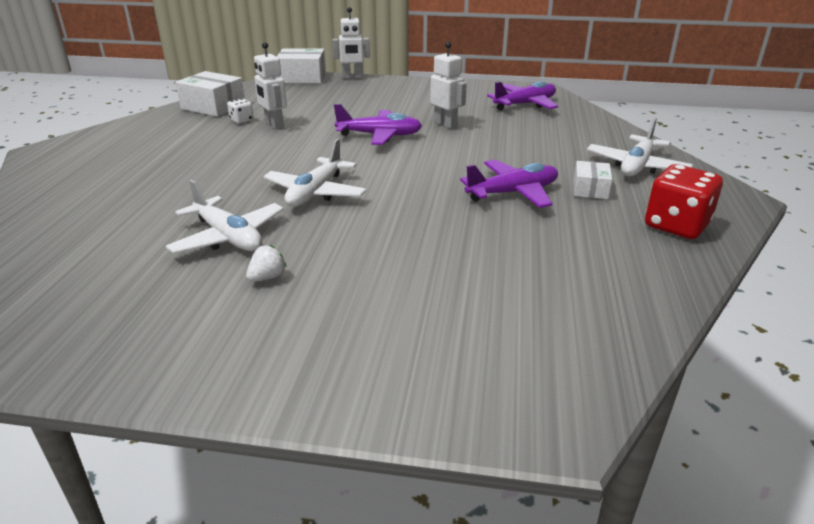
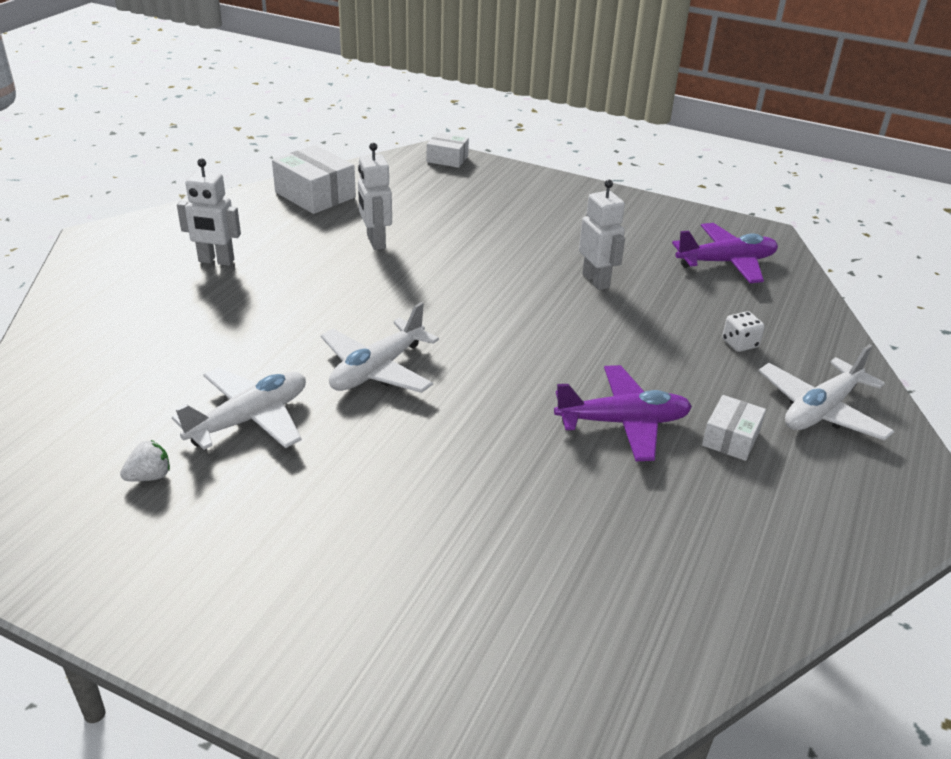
camera: 15 degrees right, 5 degrees up
(228, 237) = (249, 419): white plane -> white plane turned 105 degrees counterclockwise
(241, 120) = (340, 226): white dice -> white dice (739, 343)
(267, 277) = (268, 491): white strawberry -> white strawberry (149, 476)
(302, 78) = (447, 159): white box -> white box, size x0.59
(352, 77) = (513, 169): white robot -> white robot (216, 261)
(379, 135) = (499, 285): purple plane -> none
(676, 225) = (813, 527): red dice -> none

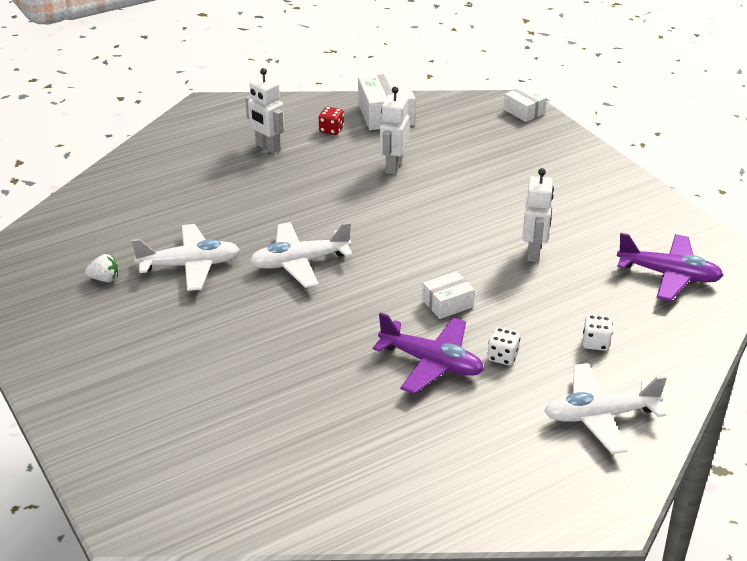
camera: 35 degrees right, 0 degrees up
(271, 224) = (331, 130): none -> red dice
(679, 389) = (503, 357): none -> white dice
(731, 438) = (500, 405): white box -> white box (447, 303)

